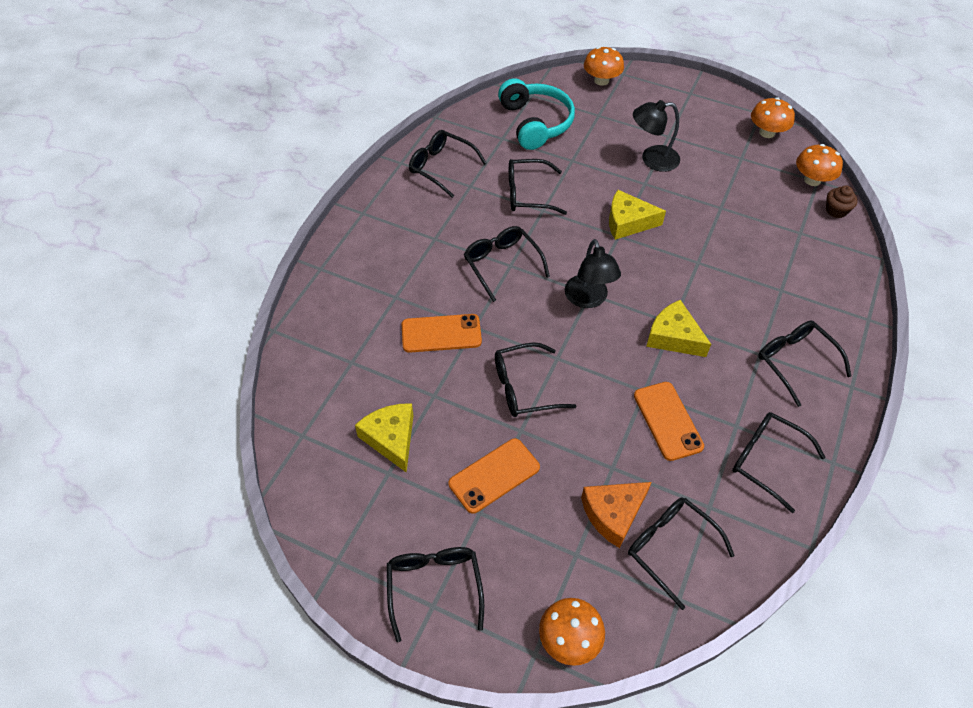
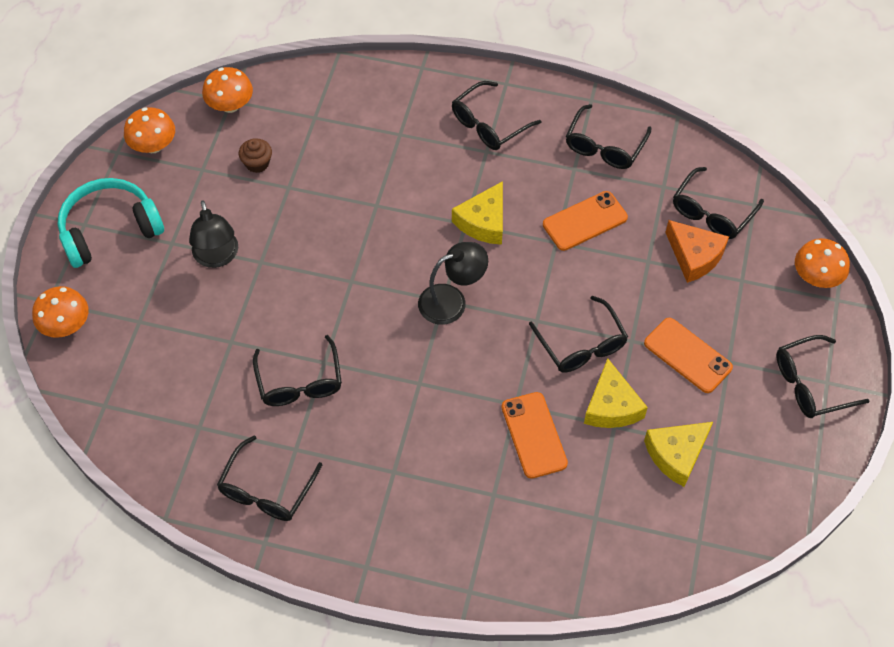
camera: 100 degrees left, 5 degrees up
(502, 264) = (420, 392): black glasses -> none
(535, 123) = (164, 392): turquoise headphones -> turquoise headphones (110, 230)
(628, 222) = (328, 273): yellow cheese -> yellow cheese (611, 406)
(836, 210) = (275, 86): brown cupcake -> brown cupcake (257, 163)

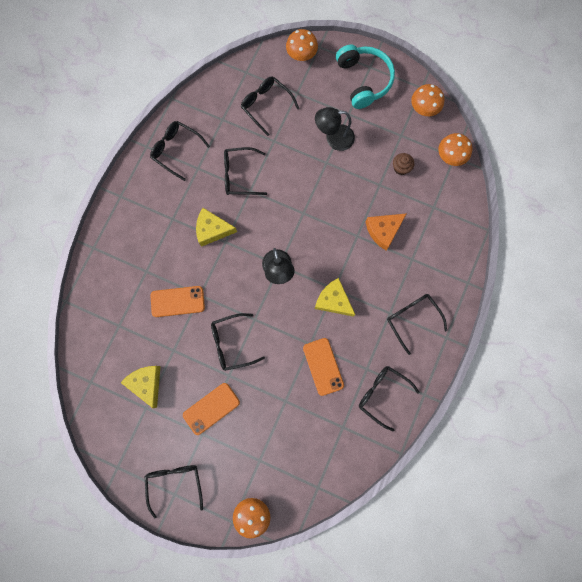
camera: 100 degrees right, 20 degrees up
(611, 406) = (187, 352): yellow cheese -> yellow cheese (212, 230)
(694, 256) = (283, 433): orange cheese -> orange cheese (383, 231)
(712, 212) = (316, 455): black glasses -> black glasses (266, 105)

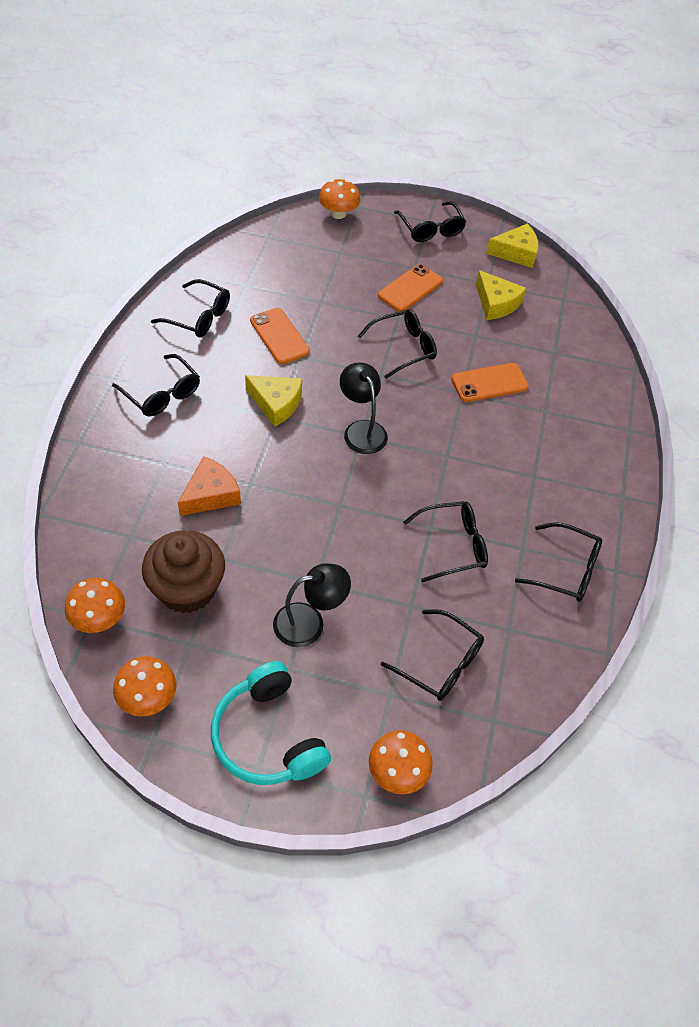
camera: 165 degrees right, 25 degrees down
(212, 230) = (470, 468): yellow cheese -> yellow cheese (516, 253)
(401, 168) = (187, 589): brown cupcake -> brown cupcake, size x2.18

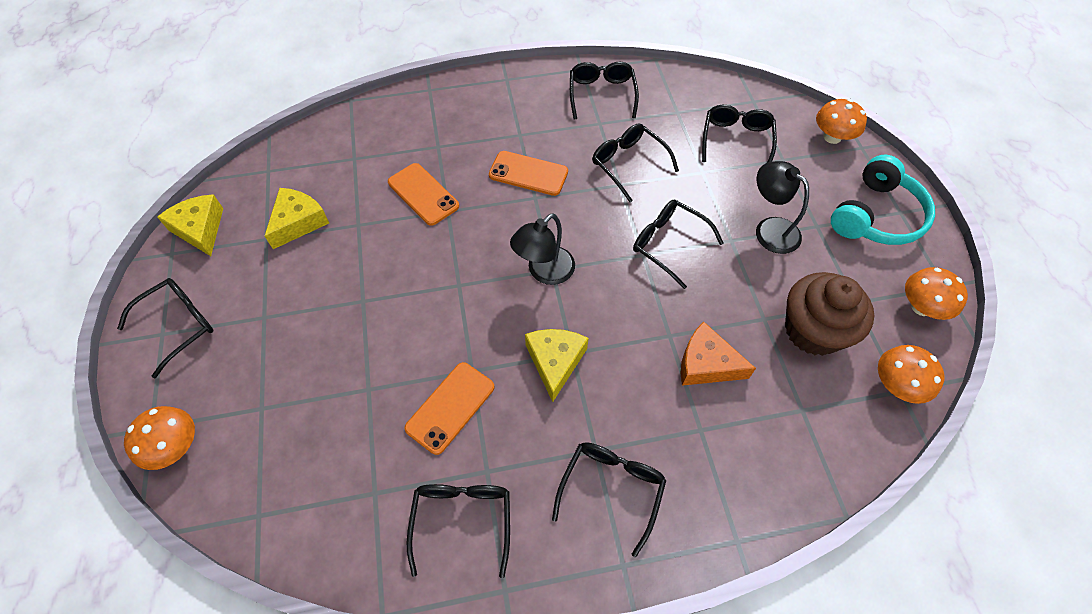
camera: 110 degrees left, 5 degrees up
(403, 348) = (409, 279): black glasses -> black glasses (668, 244)
(410, 288) = (305, 307): orange phone -> orange phone (528, 173)

